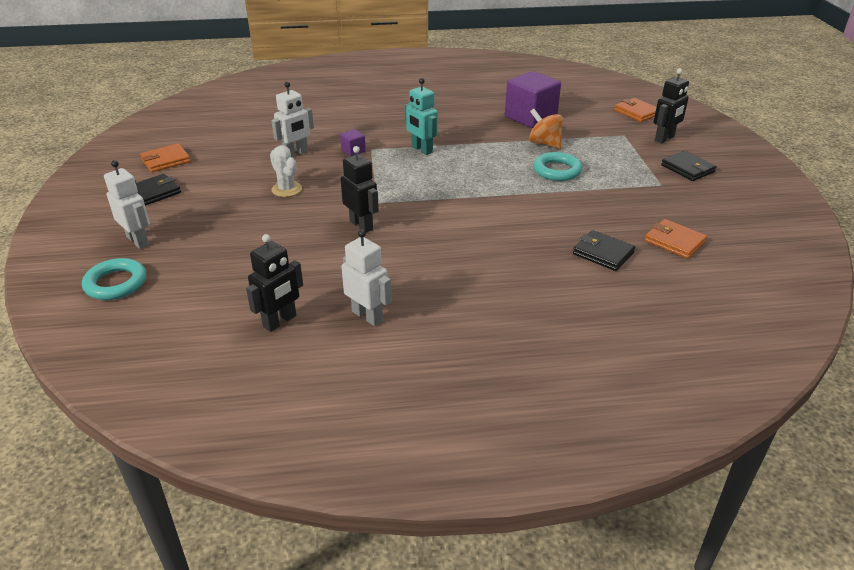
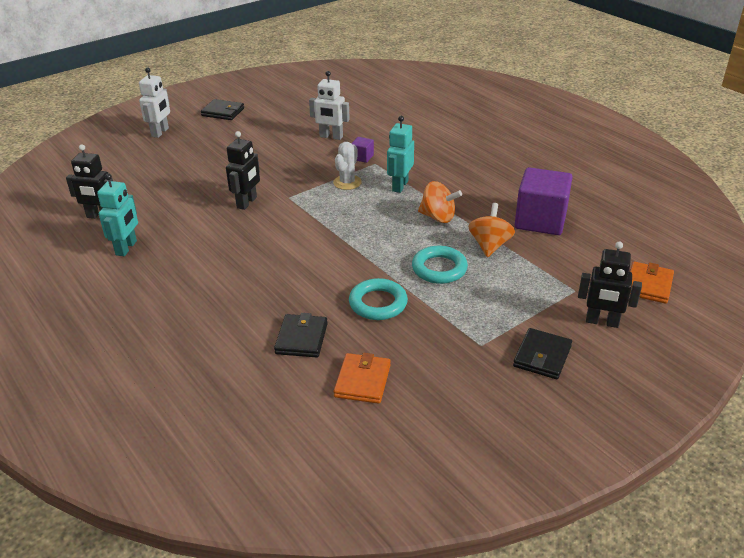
camera: 60 degrees right, 0 degrees up
(116, 283) = (108, 146): turquoise ring -> turquoise ring (378, 303)
(166, 160) = (270, 97): orange wallet -> none
(286, 189) = (272, 154): white cactus -> white cactus (347, 182)
(367, 316) = (126, 248): white robot -> turquoise robot
(486, 149) = (438, 217): none -> orange spinning top

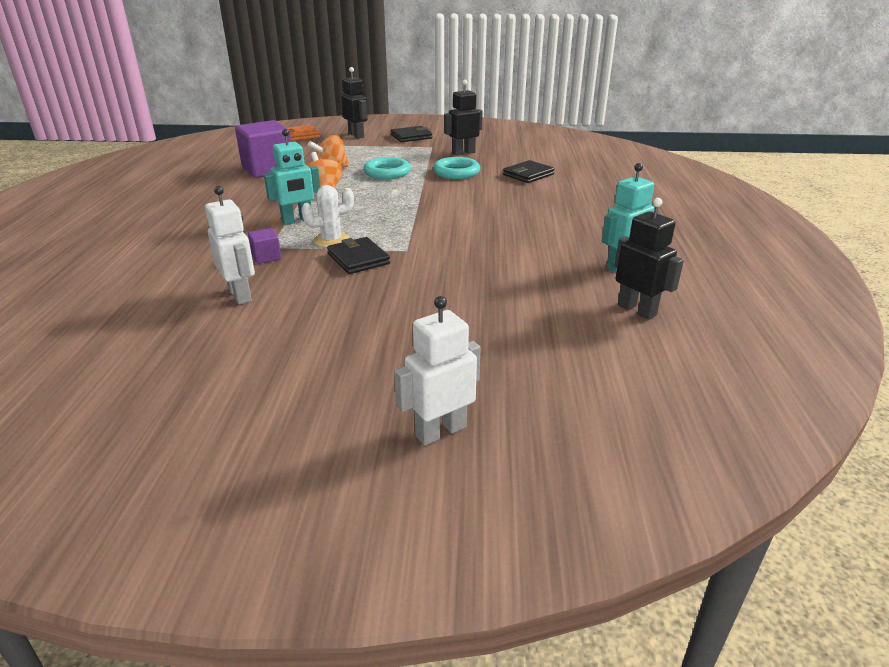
camera: 140 degrees left, 5 degrees down
(223, 112) = (280, 426): black wallet -> black wallet (358, 259)
(247, 202) = (453, 260): black robot -> black robot (463, 153)
(362, 381) = (516, 154): orange wallet -> none

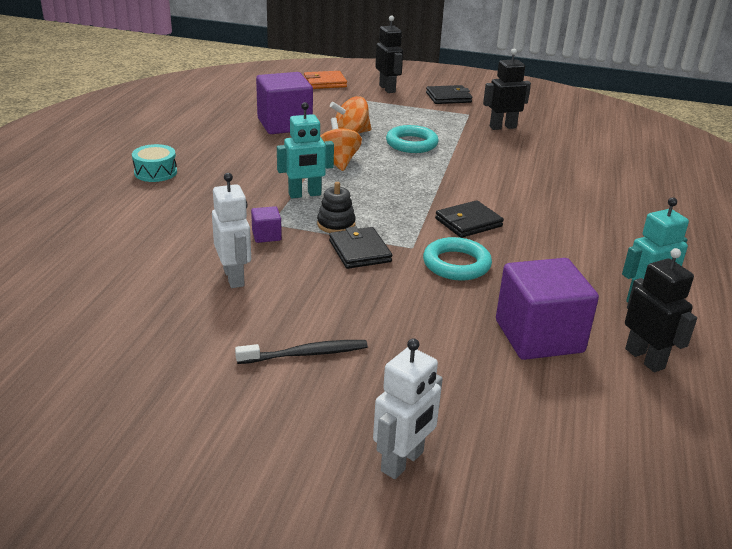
camera: 10 degrees right, 0 degrees up
(148, 218) = (155, 172): none -> turquoise drum
(323, 350) = (306, 354): none -> black toothbrush
(331, 240) = (336, 224): white cactus -> black stacking toy
(440, 431) = (403, 462): white robot -> white robot turned 150 degrees clockwise
(456, 172) = (488, 153): turquoise ring -> turquoise ring (456, 264)
(528, 175) = (570, 166): black wallet -> black wallet (468, 222)
(539, 305) = (539, 336): none -> purple cube

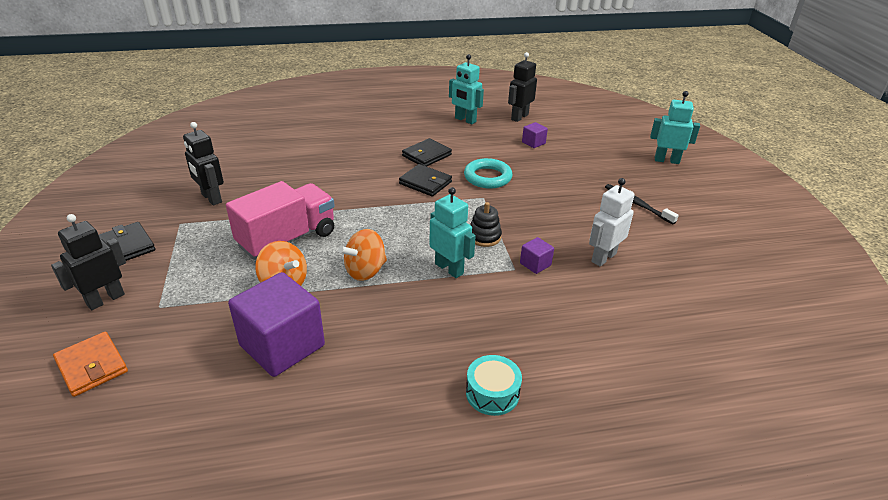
camera: 115 degrees left, 5 degrees up
(359, 251) = (511, 216): black wallet -> black wallet (426, 155)
(403, 462) = (666, 160): white robot -> turquoise robot
(411, 144) = (287, 239): turquoise ring -> pink truck
(539, 336) = (533, 143): purple cube -> purple cube, size x0.44

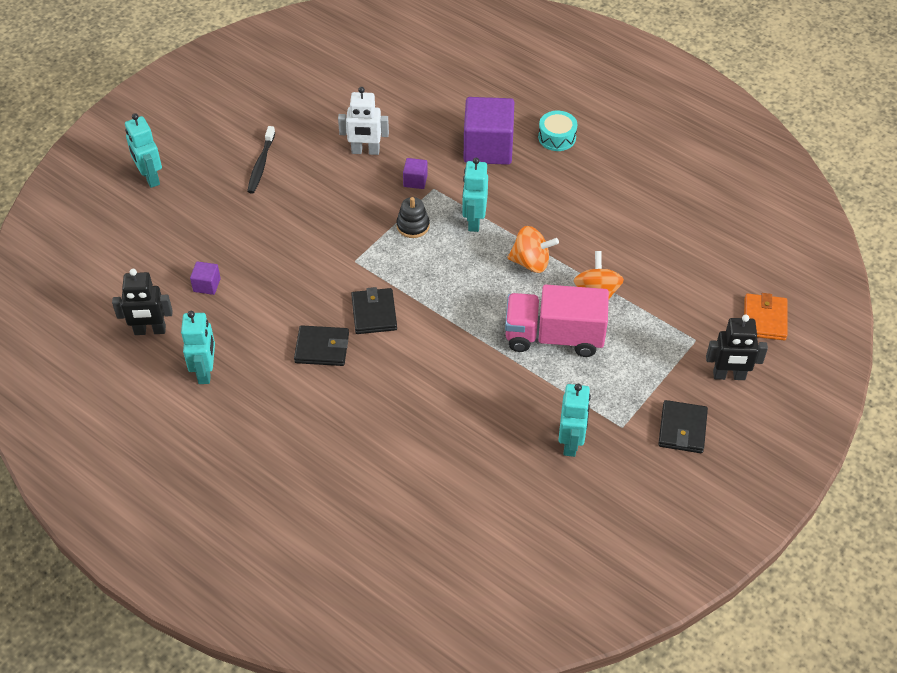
camera: 130 degrees left, 15 degrees up
(211, 198) = (571, 442): black robot -> turquoise robot
(282, 345) = (640, 248): purple cube -> purple cube (488, 148)
(487, 177) = (316, 278): turquoise ring -> none

